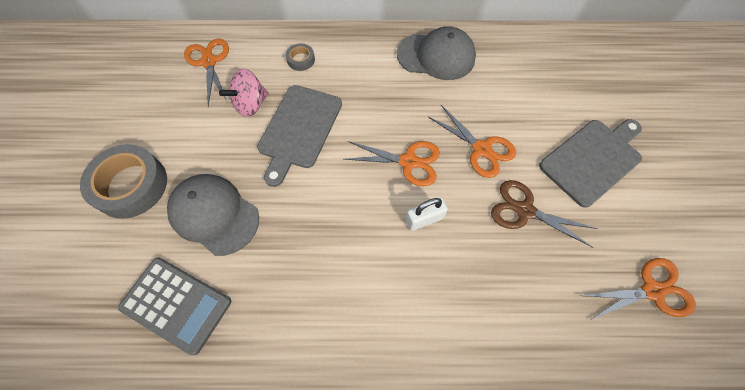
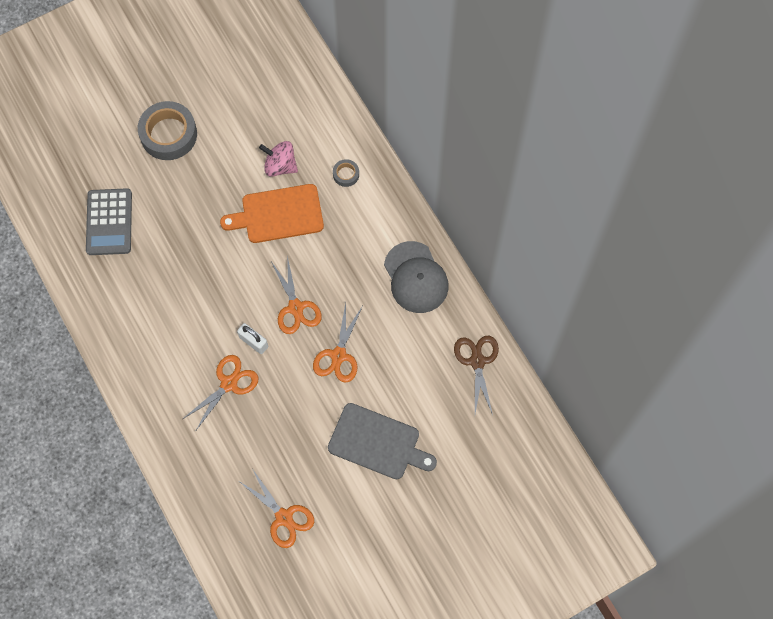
camera: 60 degrees right, 5 degrees up
(209, 62) = (301, 108): orange scissors -> orange scissors (229, 383)
(214, 214) = (178, 202): grey cap -> none
(299, 129) = (278, 214): grey cutting board -> orange cutting board
(524, 211) = (300, 408): brown scissors -> brown scissors (477, 361)

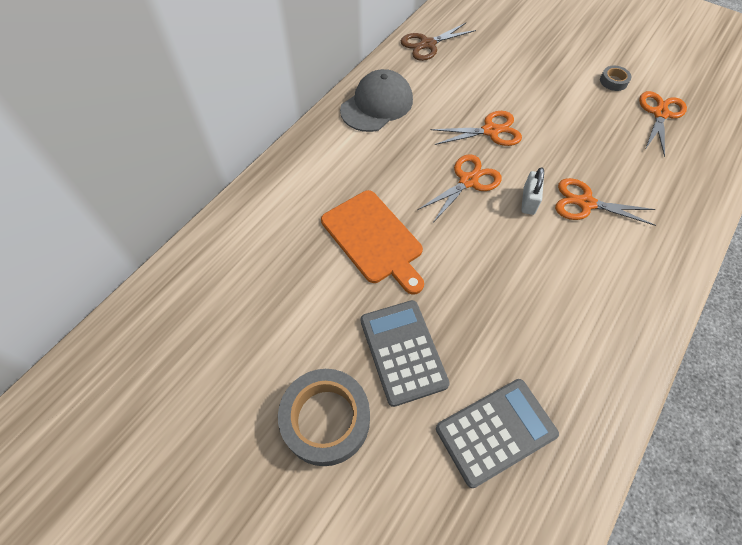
camera: 115 degrees left, 10 degrees down
(185, 194) = (403, 352): none -> grey calculator
(280, 166) = (311, 263): pink spinning top -> none
(346, 174) = (293, 197): grey tape -> grey tape (613, 81)
(377, 443) = (544, 79): grey cutting board -> none

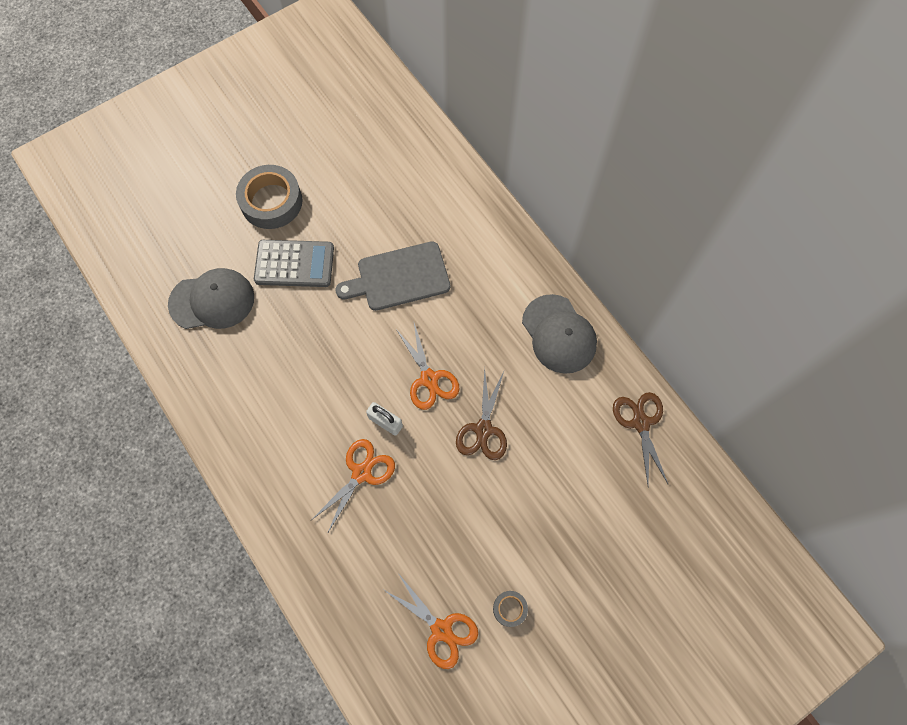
camera: 110 degrees right, 10 degrees up
(374, 239) = (399, 277): orange cutting board -> grey cutting board
(490, 131) = (483, 429): orange scissors -> brown scissors
(496, 431) = (212, 301): grey calculator -> grey cap

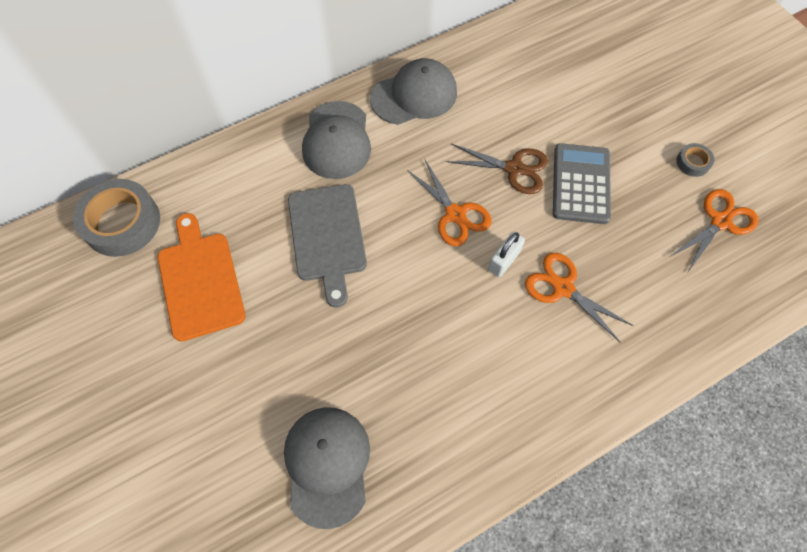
camera: 85 degrees left, 5 degrees down
(271, 201) = (190, 384): grey tape -> grey tape (122, 223)
(294, 264) = (289, 355): grey calculator -> grey calculator (580, 184)
(354, 192) = (200, 281): none -> orange cutting board
(429, 379) = (455, 214): orange scissors -> orange scissors turned 75 degrees clockwise
(498, 273) = (337, 140): none -> grey cap
(640, 423) = (510, 44): brown scissors -> none

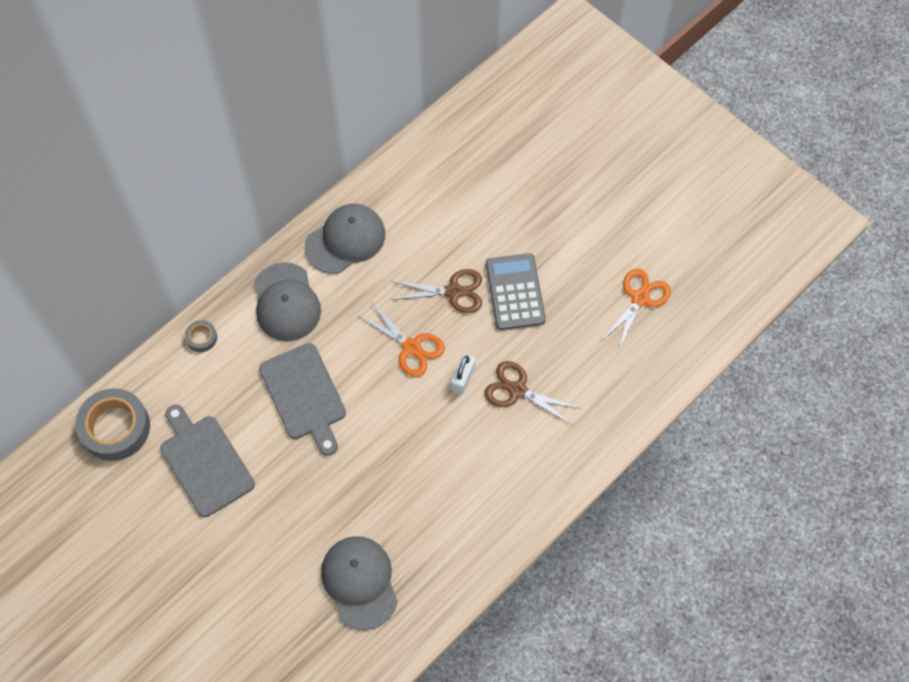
camera: 15 degrees left, 0 degrees up
(200, 281) = (205, 462): orange cutting board -> grey cutting board
(562, 288) = (517, 390): orange scissors -> brown scissors
(693, 162) = (609, 248): grey tape -> grey tape (201, 338)

